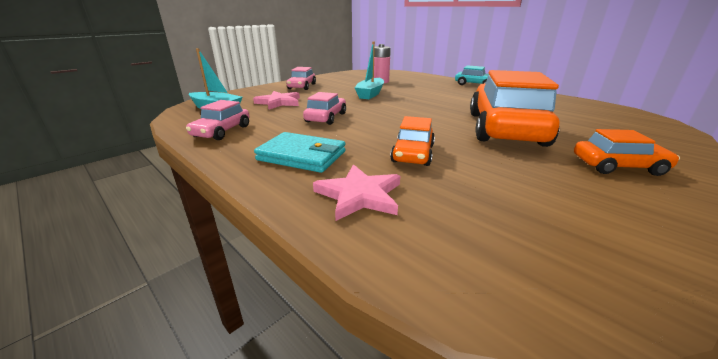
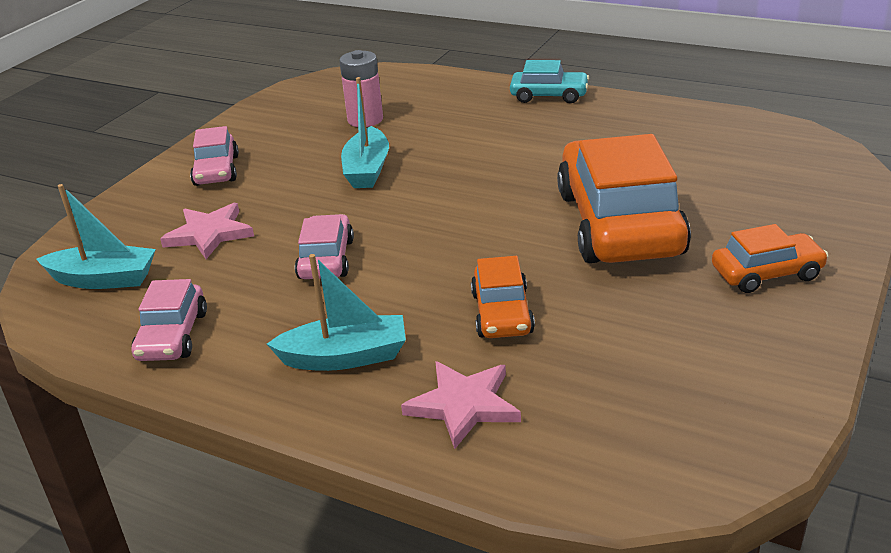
camera: 15 degrees left, 5 degrees up
(302, 156) = (345, 357): turquoise wallet -> turquoise boat

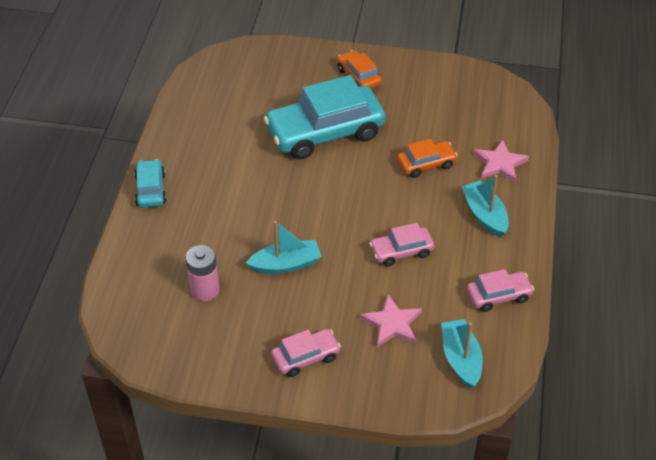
camera: 110 degrees left, 15 degrees up
(619, 223) = (325, 132): orange car -> turquoise car

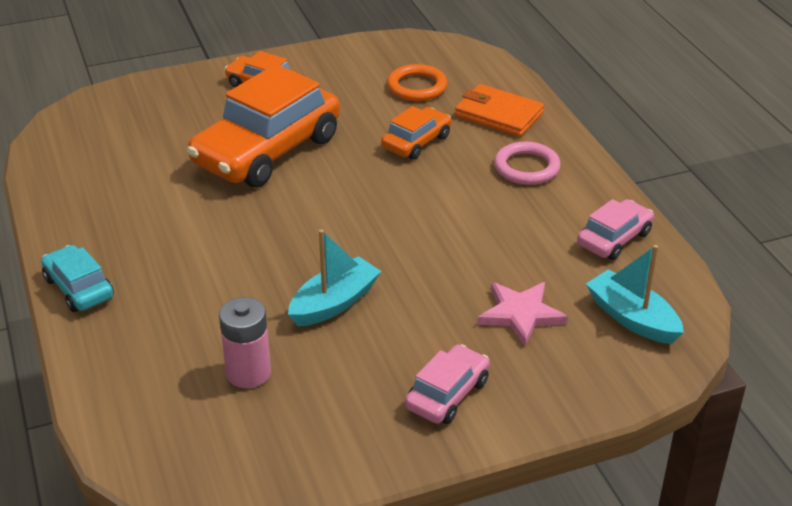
camera: 30 degrees left, 10 degrees down
(325, 132) = (267, 151): turquoise car -> orange car
(401, 251) = (464, 236): pink car -> none
(461, 118) = (417, 87): none -> orange ring
(484, 215) = (526, 167): turquoise boat -> pink ring
(499, 163) = (498, 115): pink star -> orange wallet

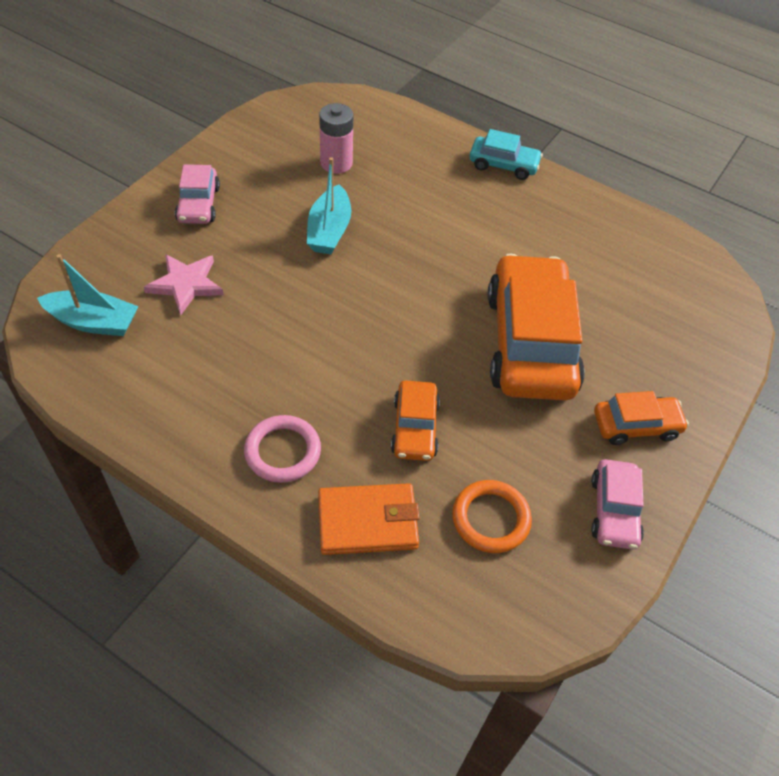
camera: 140 degrees right, 15 degrees up
(614, 239) = (146, 400): pink car -> pink car (614, 511)

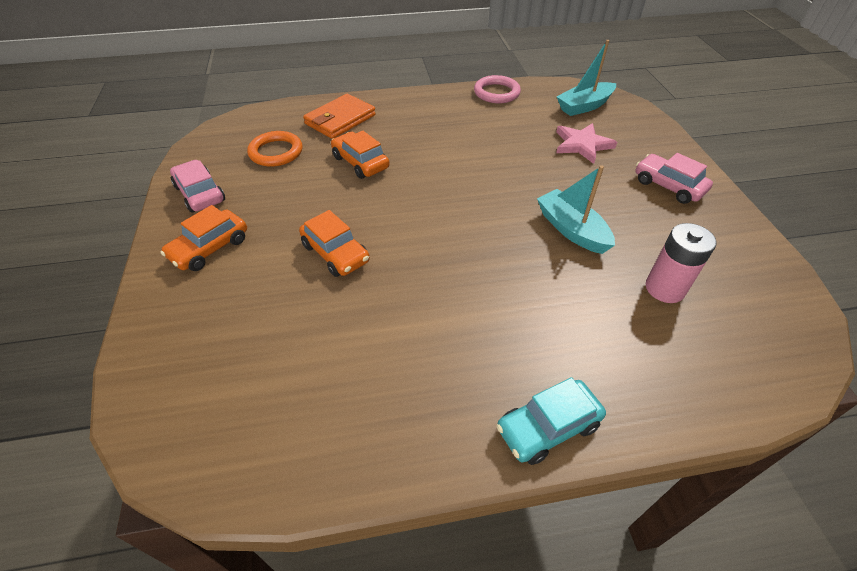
camera: 140 degrees right, 5 degrees down
(283, 451) = (415, 118): pink ring -> pink ring (496, 93)
(530, 342) = (335, 253): orange car -> orange car, size x0.49

